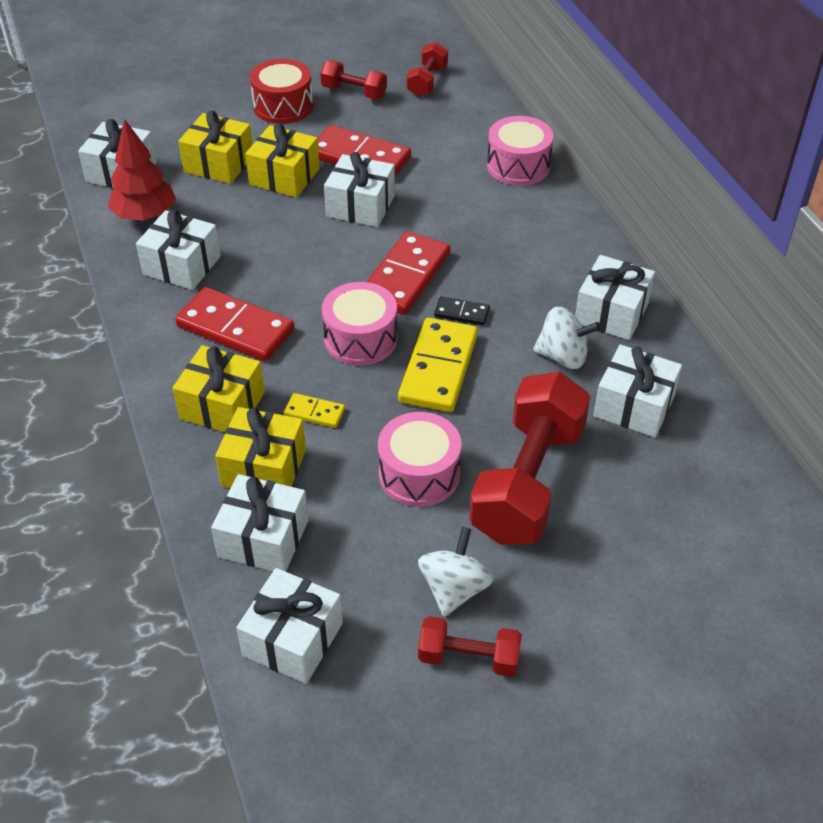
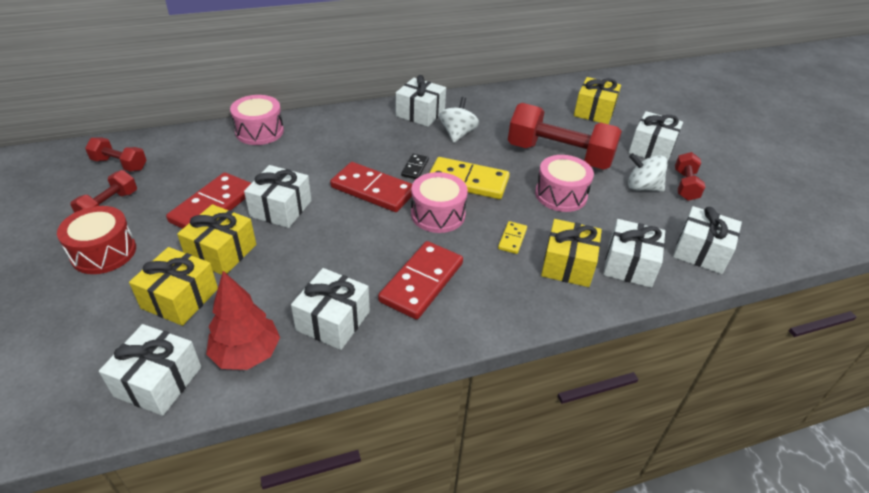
camera: 90 degrees left, 5 degrees down
(222, 405) = (509, 288): yellow gift -> yellow gift (594, 111)
(634, 406) = (497, 115): white gift -> white gift (651, 149)

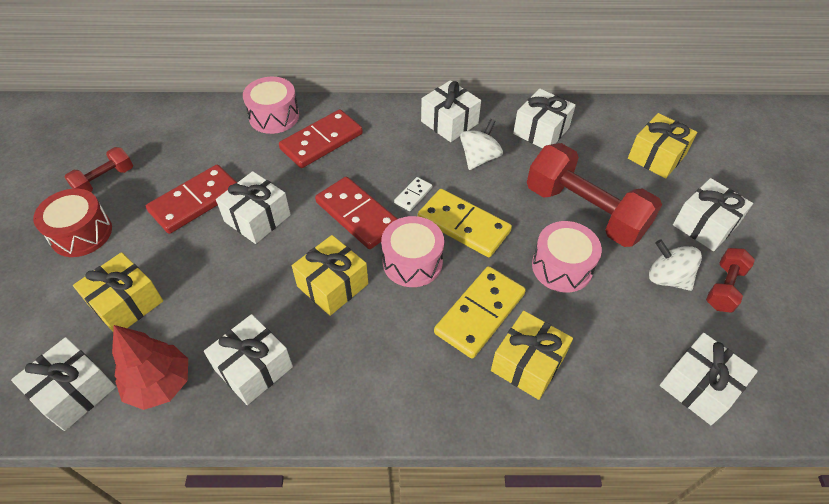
camera: 20 degrees right, 10 degrees up
(120, 164) = (131, 132): red dumbbell -> none
(221, 252) = (182, 258): yellow gift -> yellow gift (332, 285)
(415, 168) = (413, 195): black domino -> white domino
(421, 282) = (359, 344): red domino -> red domino (321, 141)
(512, 239) = (480, 313): yellow domino -> yellow domino, size x2.08
(629, 265) = (600, 382): white gift -> white gift (541, 131)

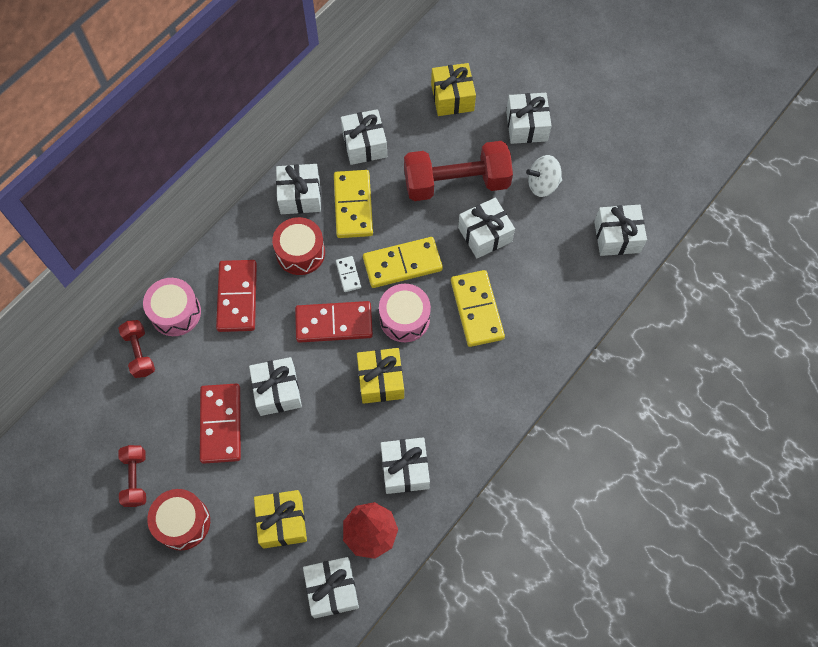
camera: 50 degrees left, 15 degrees up
(400, 153) = (300, 252): none -> red drum
(479, 158) = (353, 205): white spinning top -> yellow domino
(527, 363) = (531, 311): yellow gift -> none
(562, 267) = (485, 234): pink drum -> white gift
(724, 288) = (574, 161): red dumbbell -> red dumbbell (140, 353)

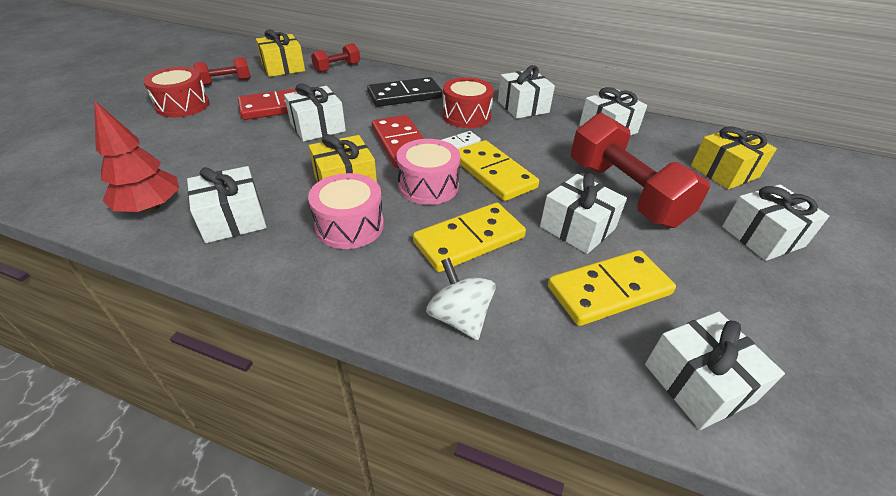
camera: 70 degrees right, 25 degrees down
(175, 312) = (378, 75): pink drum -> pink drum (349, 225)
(237, 297) = (404, 95): red domino -> black domino
(282, 522) = (175, 151): yellow gift -> yellow gift (283, 67)
(332, 589) = (85, 193): white gift -> none
(353, 205) = (537, 134): yellow domino -> yellow domino (609, 290)
(542, 184) = (697, 268): white spinning top -> white spinning top (459, 317)

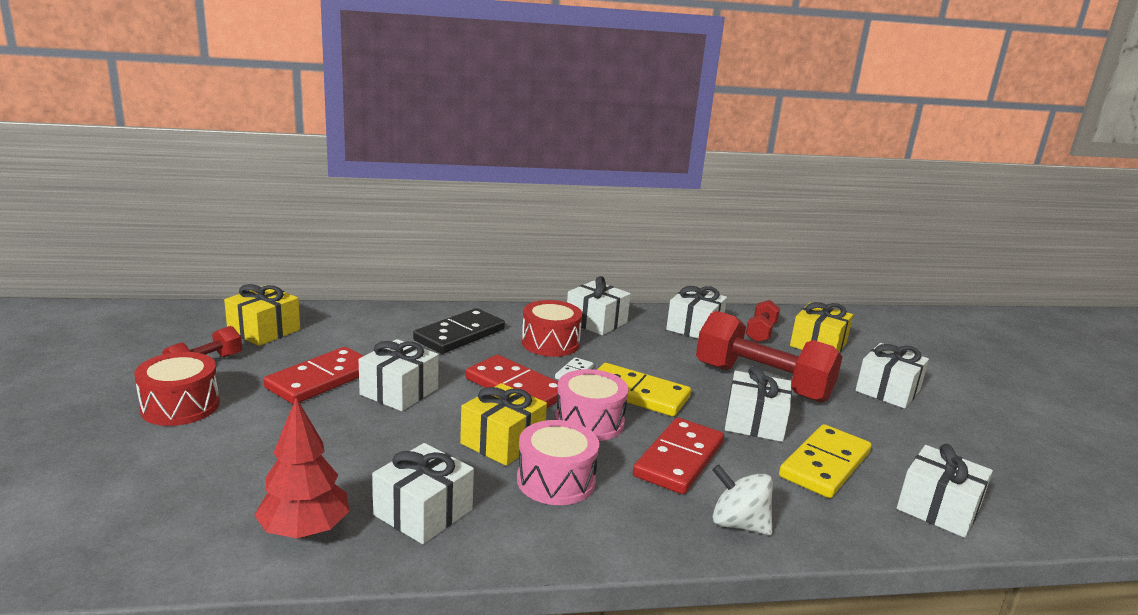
camera: 30 degrees left, 20 degrees down
(337, 68) = (339, 318): red dumbbell -> red dumbbell (760, 332)
(469, 240) = (679, 459): yellow domino -> red domino

